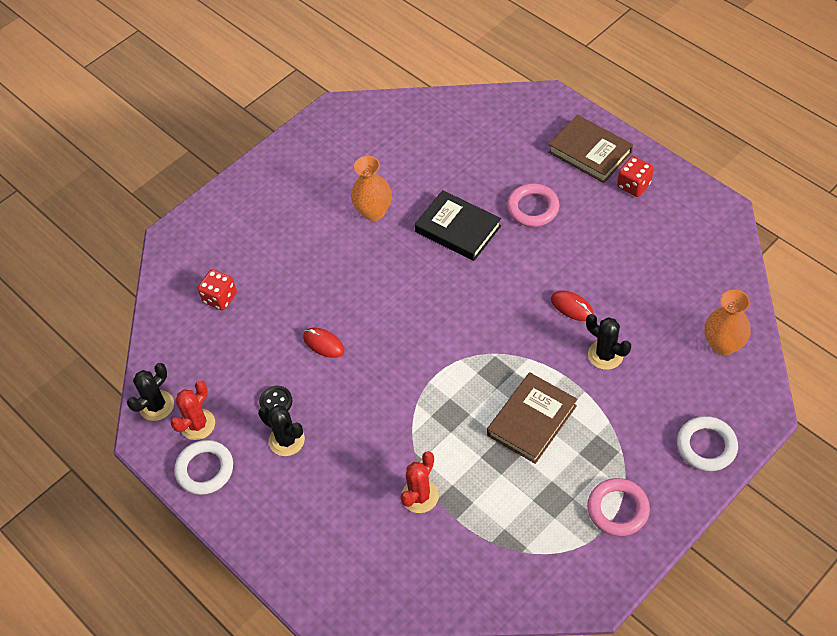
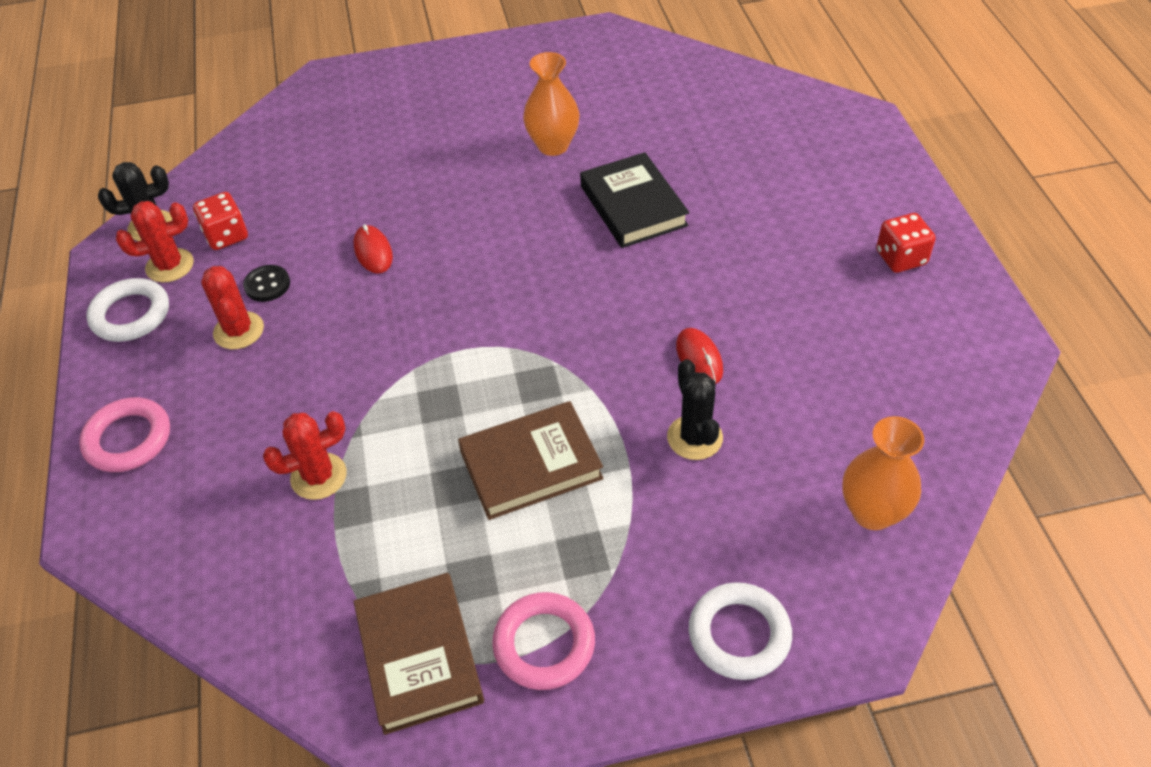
camera: 30 degrees right, 5 degrees down
(220, 298) = (314, 155): red dice -> red dice (226, 236)
(286, 440) = (239, 331): black cactus -> red cactus
(533, 208) = (745, 224): pink ring -> pink ring (128, 439)
(590, 152) = (871, 196): brown book -> brown book (419, 656)

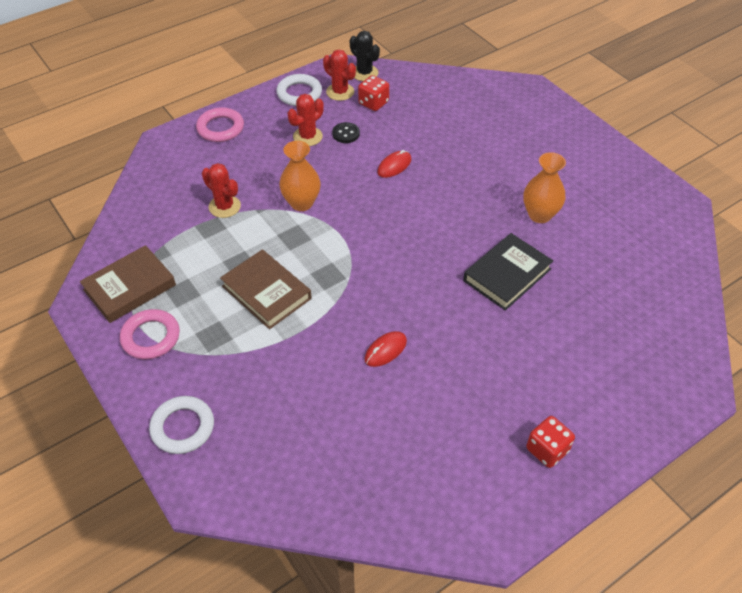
camera: 65 degrees right, 0 degrees up
(694, 437) = (319, 366): black cactus -> none
(872, 512) = (296, 480): orange vase -> orange vase (301, 203)

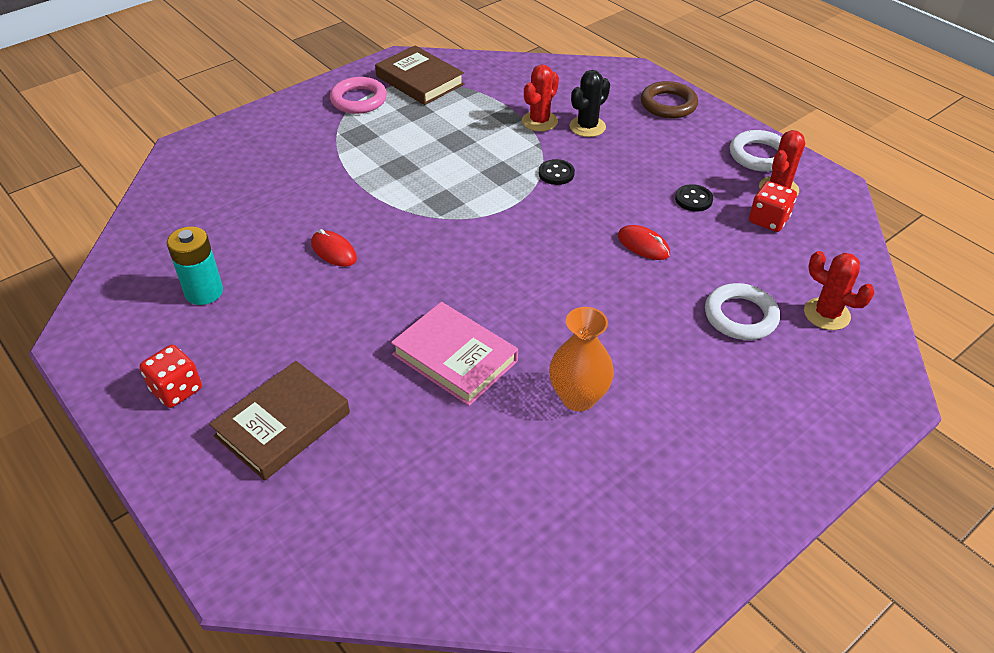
camera: 85 degrees right, 5 degrees down
(183, 427) = (254, 130): white ring -> white ring (740, 316)
(220, 128) = (668, 104): pink ring -> brown ring
(266, 292) = (416, 161): brown book -> brown book (282, 424)
(301, 203) = (556, 173): orange vase -> black button
(307, 137) = (676, 169): red cactus -> red cactus (826, 314)
(364, 73) = (832, 208): black cactus -> black cactus (587, 127)
(433, 444) = (204, 292): none -> turquoise battery
(507, 275) = (455, 358): black book -> pink book

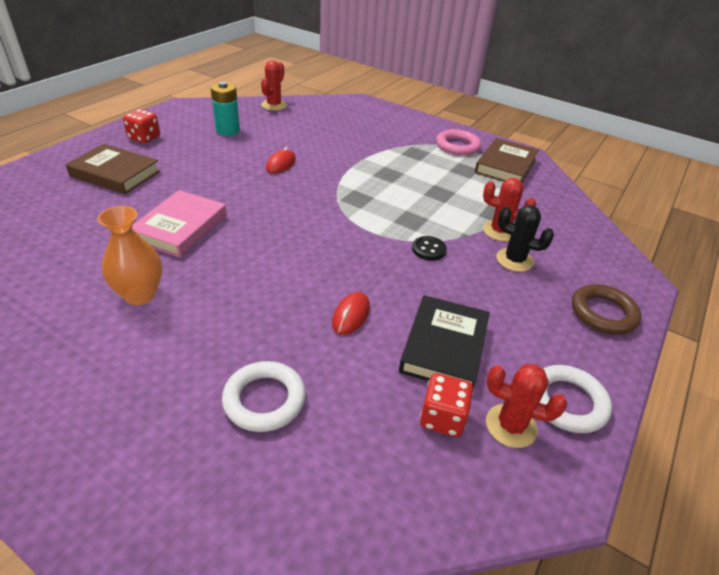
camera: 70 degrees right, 5 degrees down
(693, 199) = (444, 347): black button -> black book
(826, 314) = (287, 487): red cactus -> red cactus (274, 105)

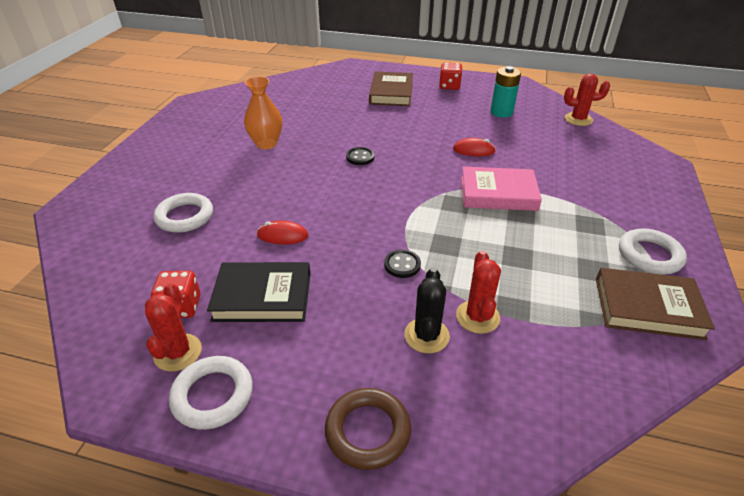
camera: 75 degrees right, 0 degrees up
(180, 228) = (345, 135): pink book -> pink book (498, 193)
(238, 229) = (360, 157): none -> black button
(457, 146) = (649, 255): pink ring -> white ring

